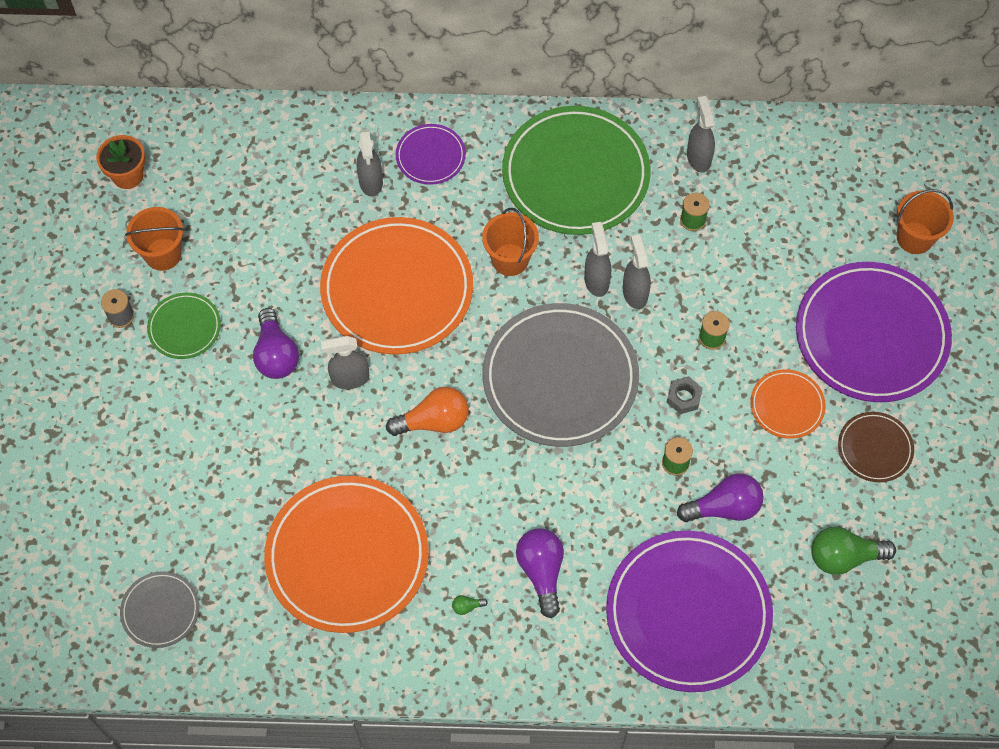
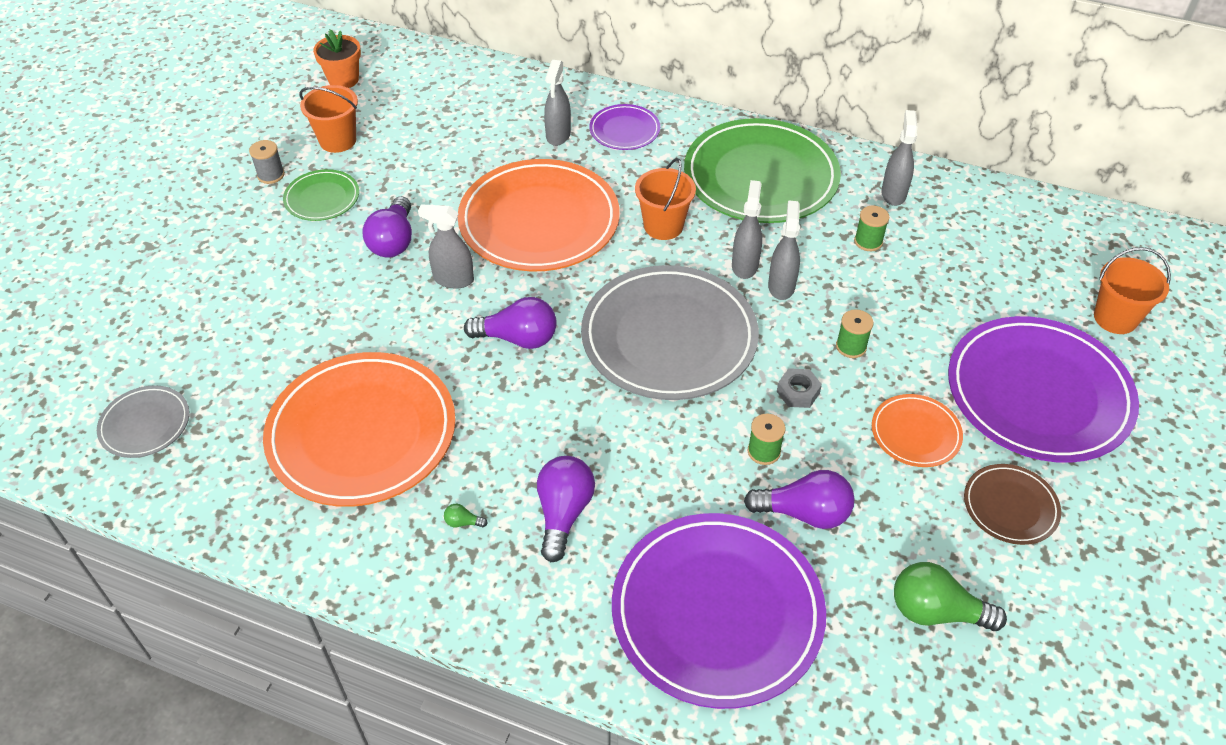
camera: 20 degrees right, 15 degrees down
(434, 421) = (518, 338): orange light bulb -> purple light bulb

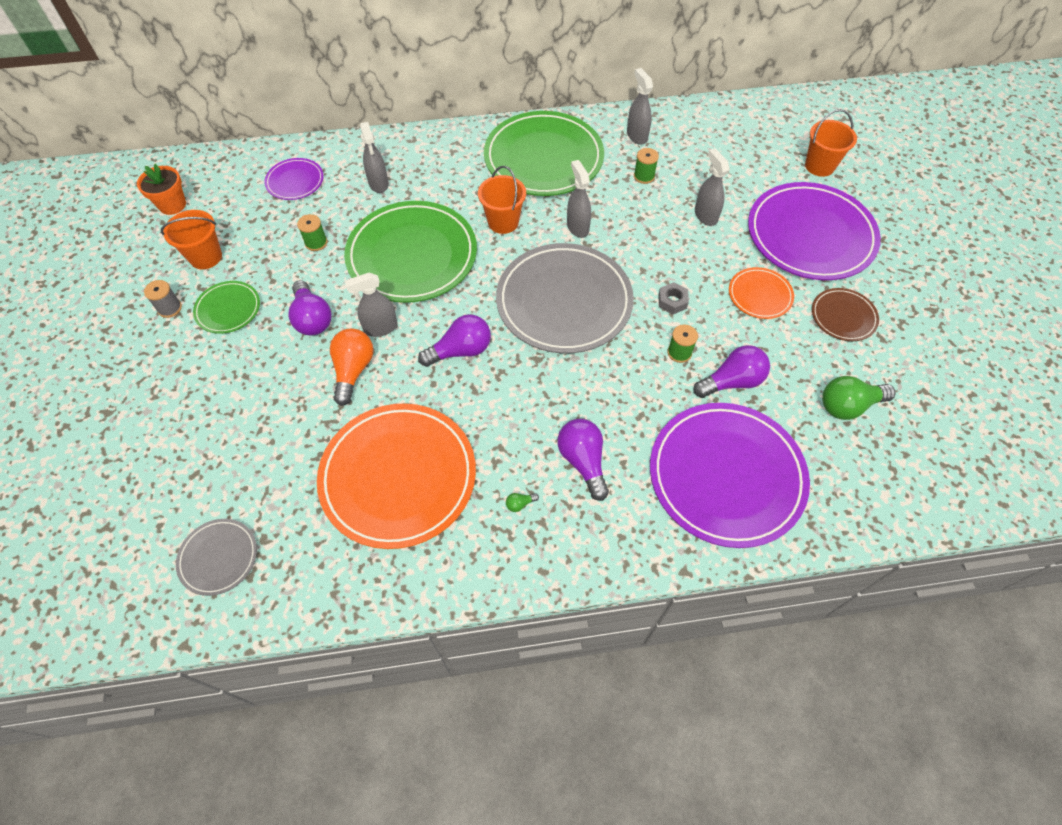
camera: 30 degrees left, 10 degrees up
(395, 309) = (353, 370): none -> orange light bulb
(539, 221) = (412, 255): orange plate -> green plate
(624, 130) = (425, 161): purple plate -> purple plate (295, 181)
(781, 286) = (611, 232): grey spray bottle -> grey spray bottle (705, 216)
(851, 346) = (683, 254): green spool -> green spool (316, 243)

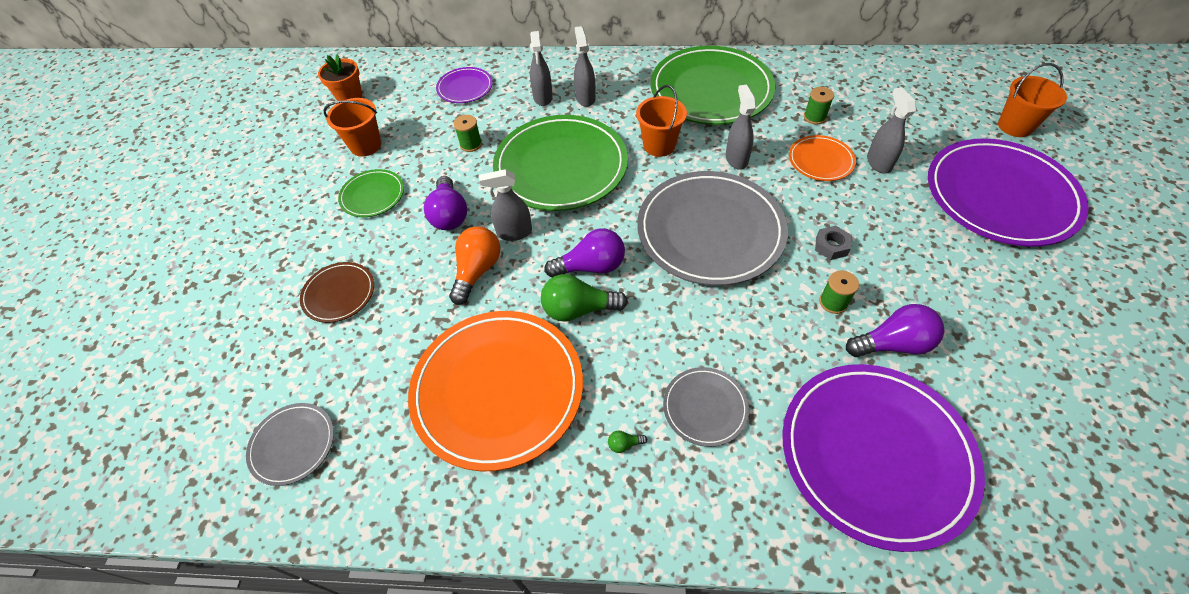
camera: 15 degrees right, 5 degrees down
(170, 308) = (320, 188): grey spool -> none
(583, 461) = (705, 407): purple light bulb -> grey plate
(637, 136) = (812, 78): grey spray bottle -> grey spray bottle (585, 98)
(760, 295) = (935, 252): orange plate -> orange plate (820, 161)
(843, 316) = (1036, 289): brown plate -> brown plate (339, 294)
(848, 406) = (1038, 394): green light bulb -> green light bulb (578, 309)

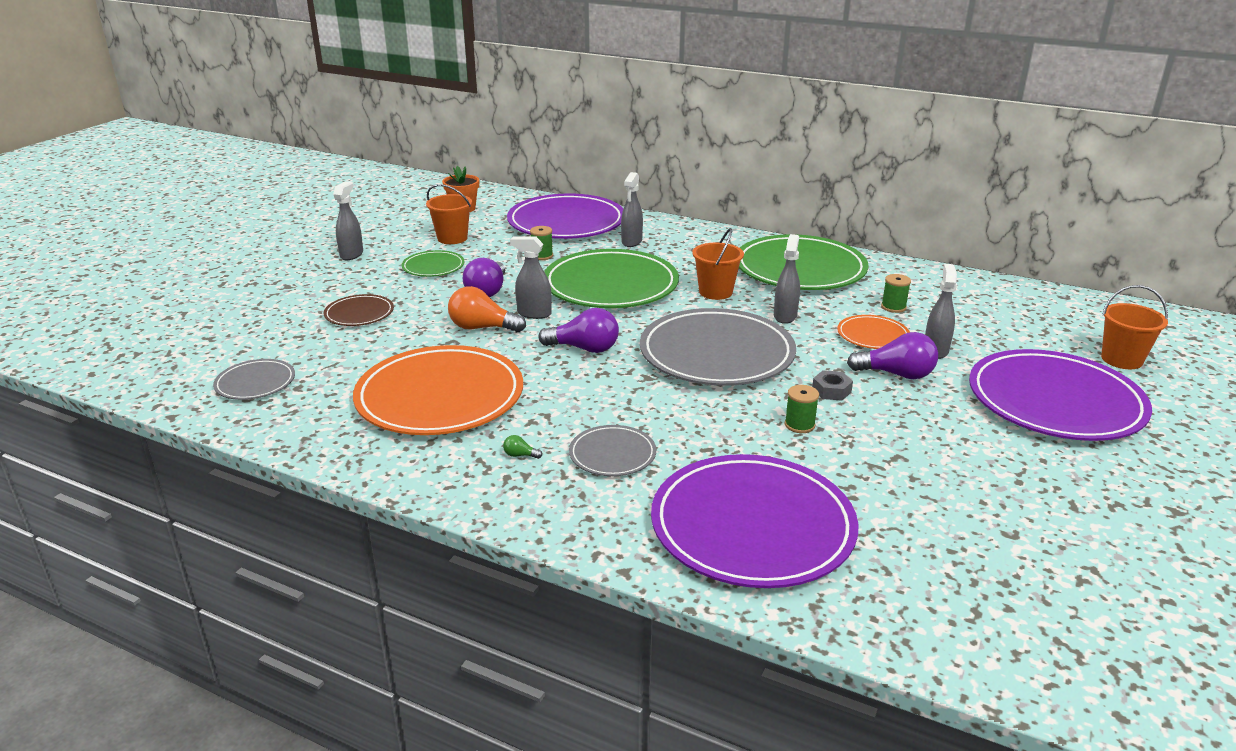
camera: 20 degrees right, 25 degrees down
(465, 88) = (566, 222): purple plate -> purple plate, size x2.10
(477, 271) = (482, 328): orange light bulb -> orange light bulb turned 120 degrees counterclockwise
(578, 309) = (550, 370): green light bulb -> none
(585, 98) = (671, 250): grey spray bottle -> grey spray bottle (352, 254)
(893, 344) = (837, 465): purple light bulb -> purple light bulb (896, 374)

